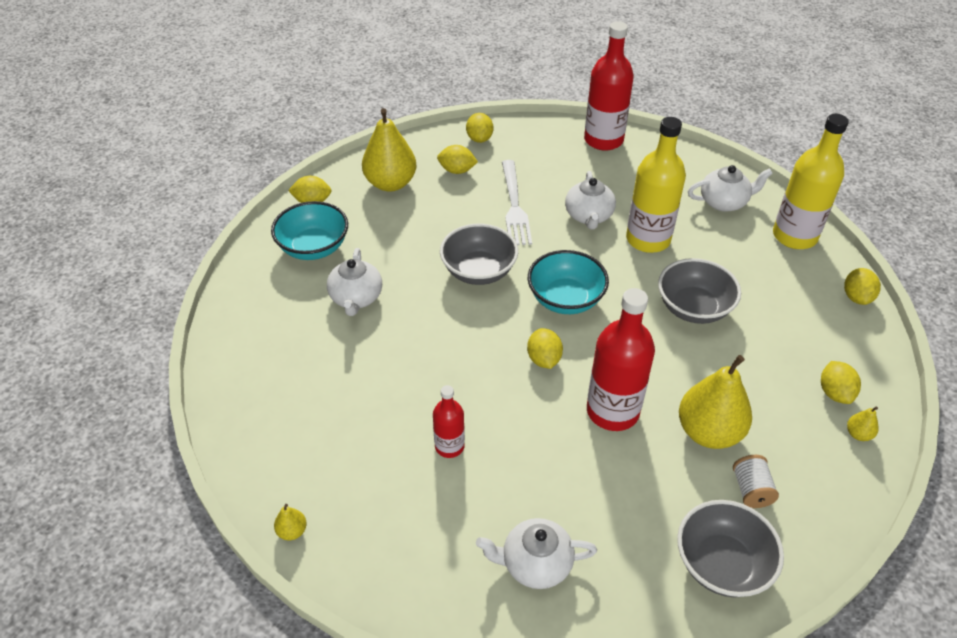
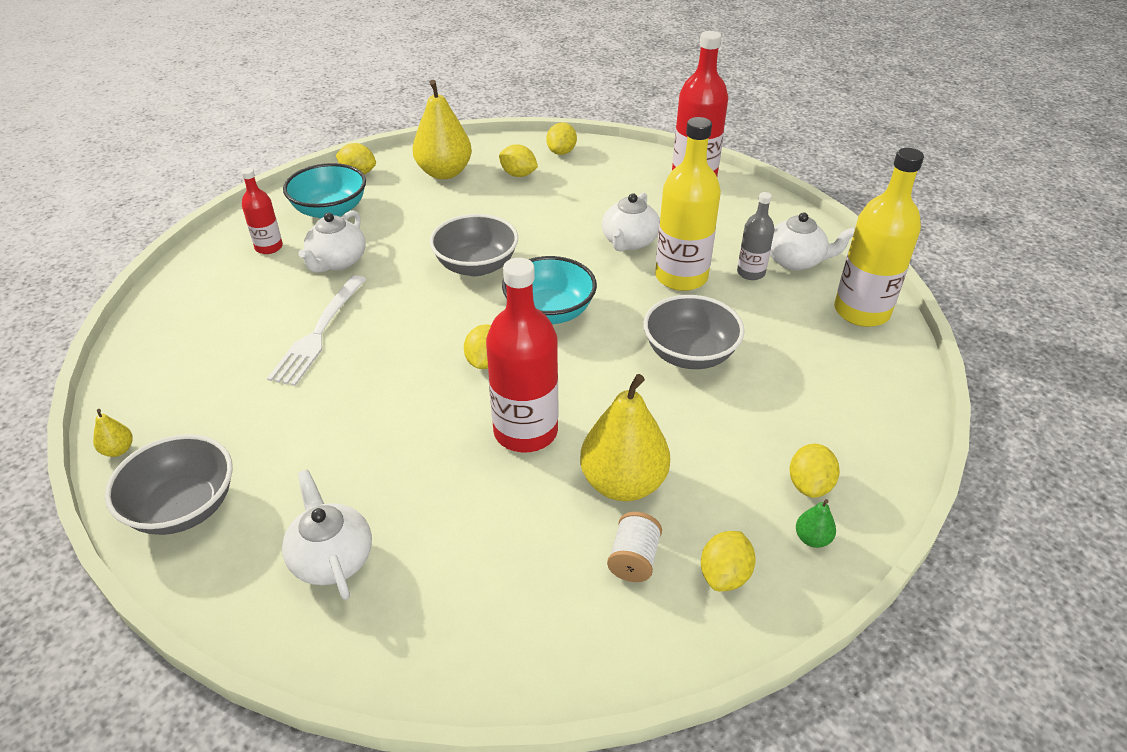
camera: 20 degrees right, 5 degrees down
(449, 446) = (328, 417): red bottle -> red bottle (269, 247)
(514, 206) = (555, 217): white fork -> white fork (319, 333)
(535, 563) = (332, 558): white teapot -> white teapot turned 45 degrees clockwise
(697, 222) = (751, 273): none -> grey bottle
(722, 564) = (543, 628): grey bowl -> grey bowl (183, 507)
(856, 297) = (903, 391): yellow lemon -> yellow lemon (724, 575)
(858, 434) = (812, 538): yellow pear -> green pear

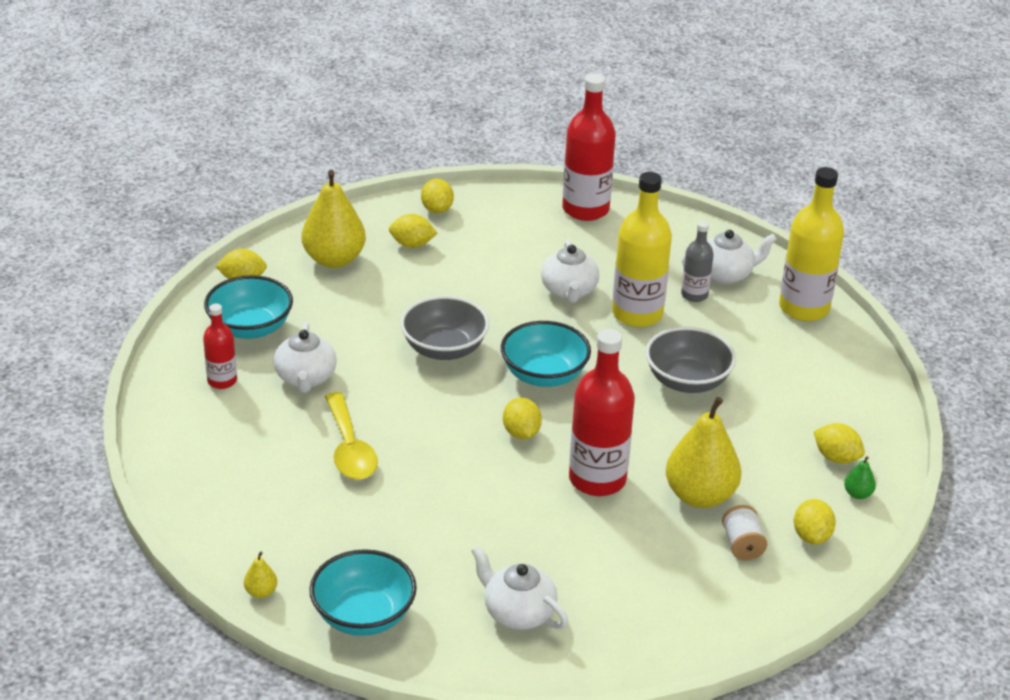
camera: 25 degrees left, 5 degrees down
(183, 507) = (363, 615): grey bowl -> turquoise bowl
(319, 333) = (349, 448): white fork -> yellow spoon
(809, 485) = (836, 457): yellow lemon -> yellow lemon turned 45 degrees counterclockwise

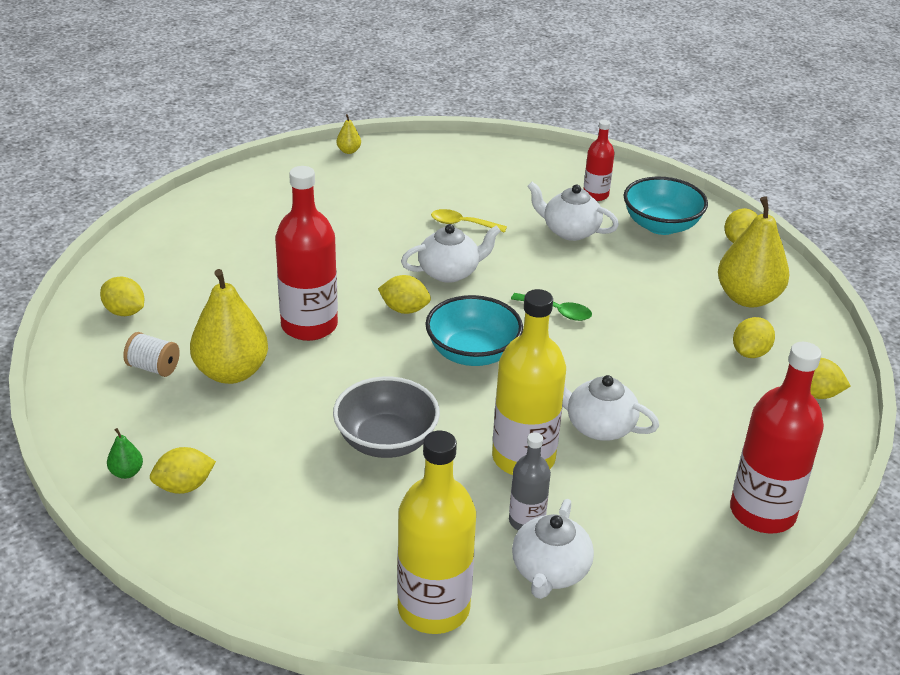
camera: 120 degrees right, 0 degrees up
(349, 448) = (462, 224): yellow spoon -> yellow spoon, size x0.62
(363, 615) = (286, 178): turquoise bowl -> none
(444, 349) = (557, 311): grey bowl -> green spoon
(518, 612) = (217, 235): white teapot -> white teapot (449, 272)
(811, 536) = (116, 413): yellow lemon -> yellow lemon (125, 312)

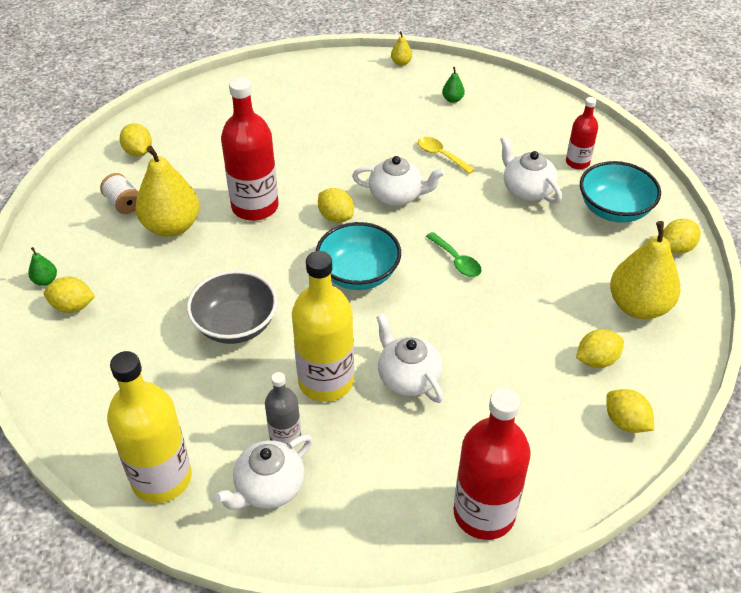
camera: 30 degrees right, 10 degrees up
(430, 171) = (452, 99): none -> green pear

